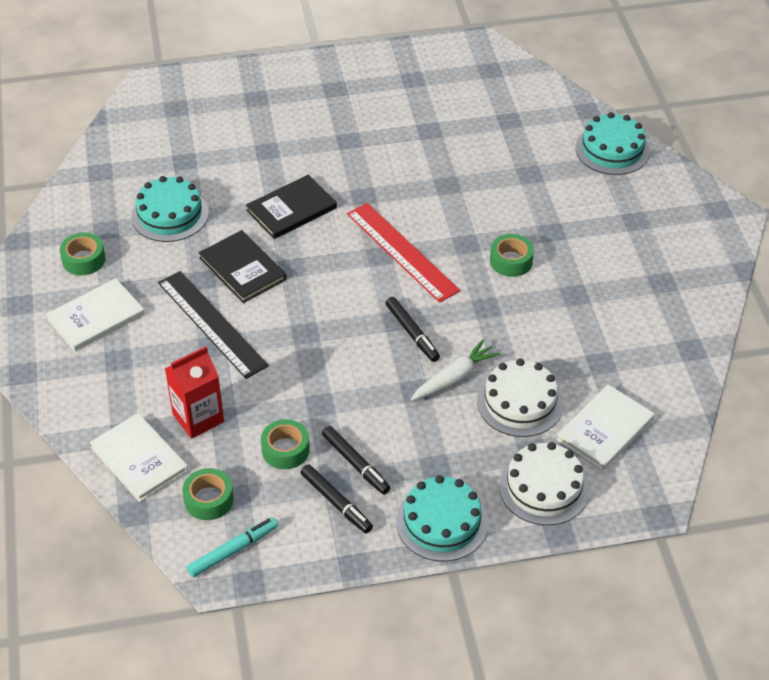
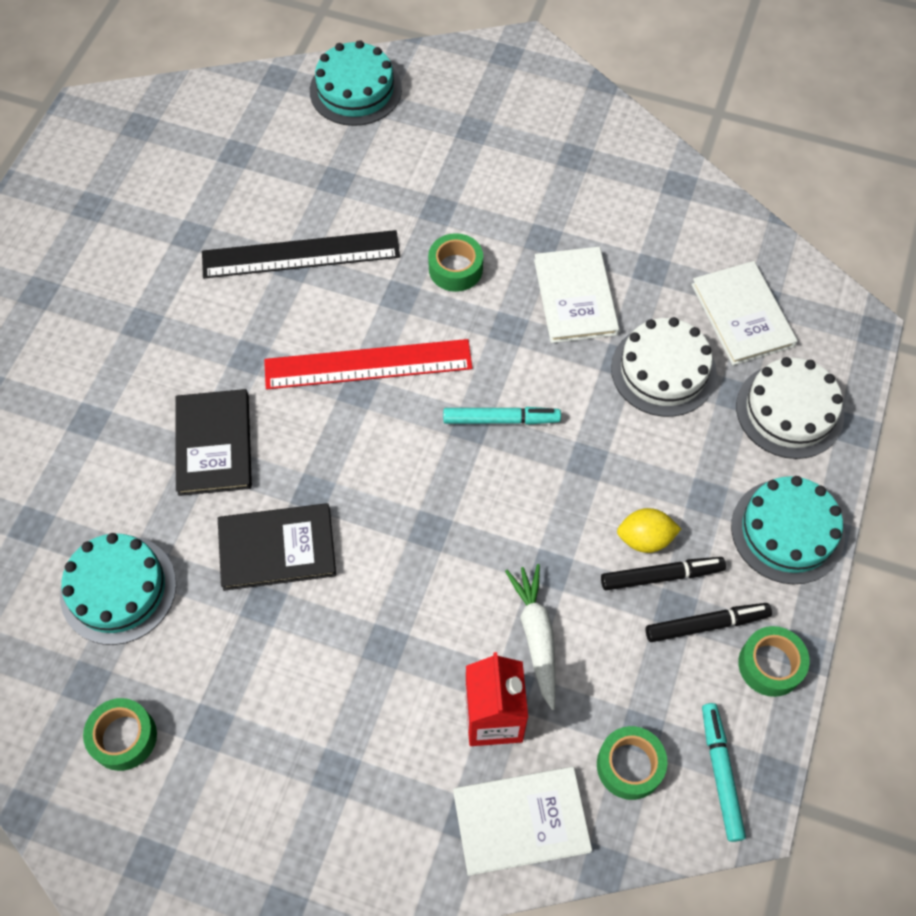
camera: 60 degrees left, 15 degrees up
(96, 317) = (242, 767): white book -> white book (575, 297)
(212, 323) = (347, 628): black ruler -> black ruler (301, 254)
(285, 450) = (599, 641): green tape -> green tape (770, 665)
(377, 444) = (645, 539): none -> yellow lemon
(412, 333) = (501, 419): black marker -> turquoise marker
(454, 378) = (592, 413): white carrot -> white carrot (536, 636)

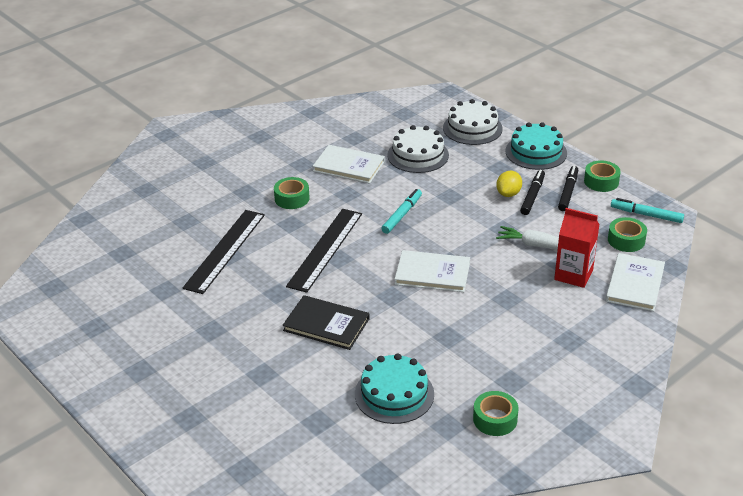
camera: 60 degrees left, 25 degrees down
(277, 548) = (417, 320): black book -> none
(355, 90) = (128, 193): turquoise cake -> none
(368, 364) = (325, 249): red ruler -> black ruler
(742, 315) = (407, 122): white book -> white book (432, 273)

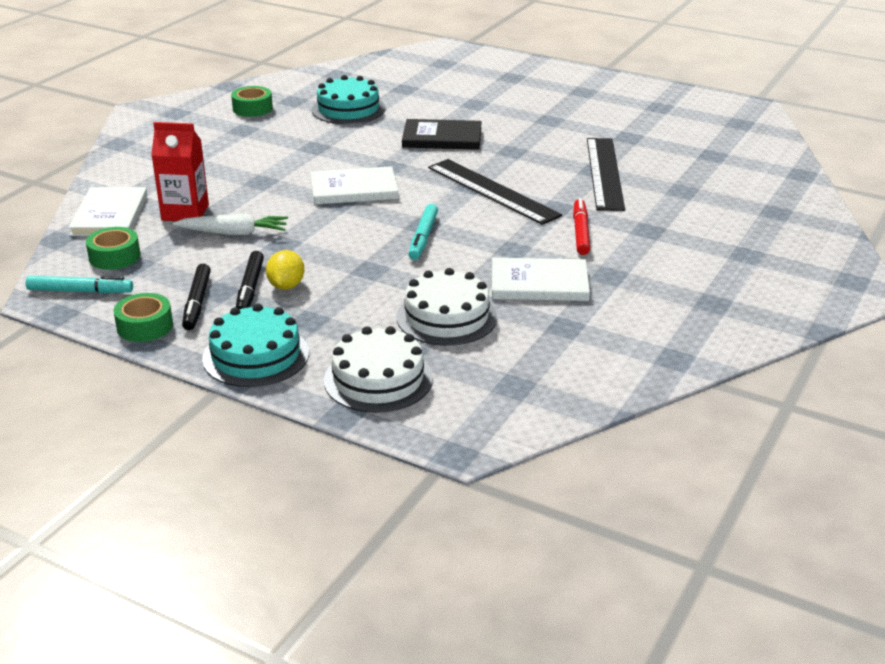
camera: 160 degrees right, 5 degrees down
(292, 198) = (580, 232): green tape -> red marker
(325, 249) = (492, 191): black ruler -> black ruler turned 45 degrees counterclockwise

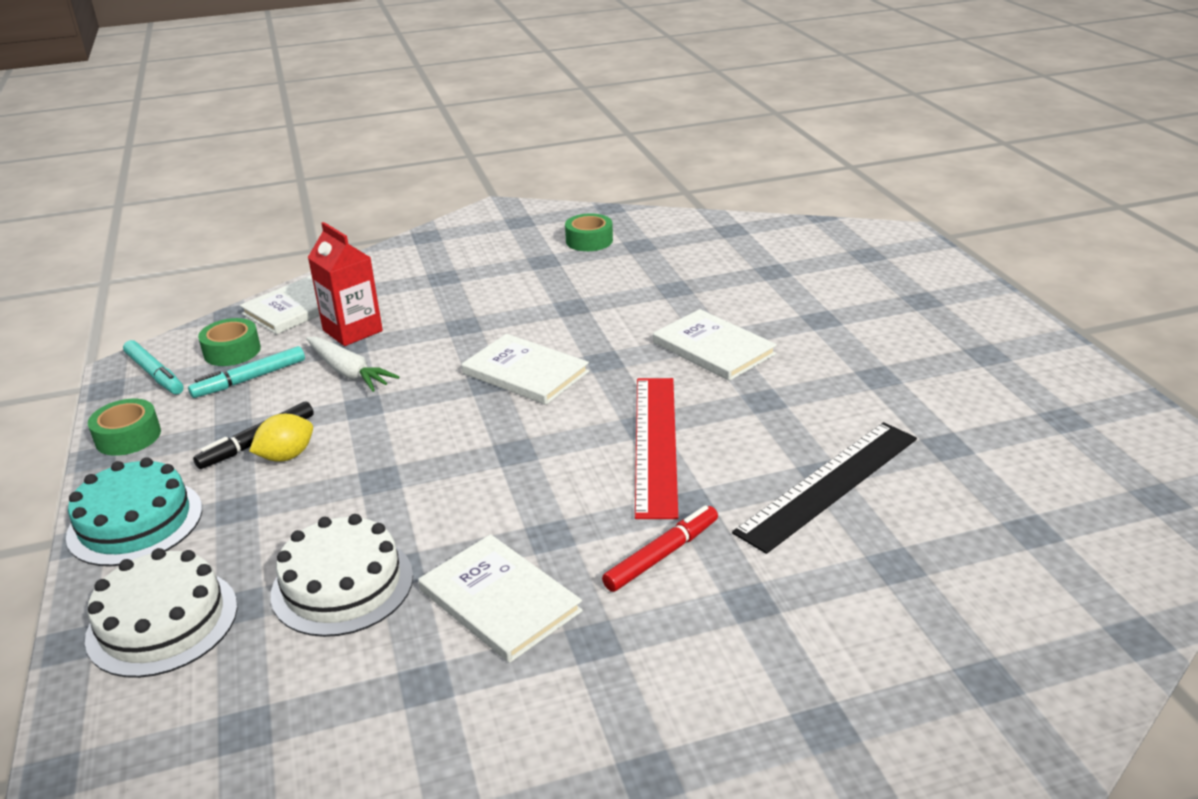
camera: 45 degrees right, 0 degrees up
(197, 303) = (199, 434): black marker -> none
(348, 109) = (675, 274): turquoise cake -> none
(423, 237) = (489, 467): turquoise marker -> turquoise marker (250, 379)
(442, 138) = (713, 348): black book -> white book
(492, 191) = (655, 443): black ruler -> red ruler

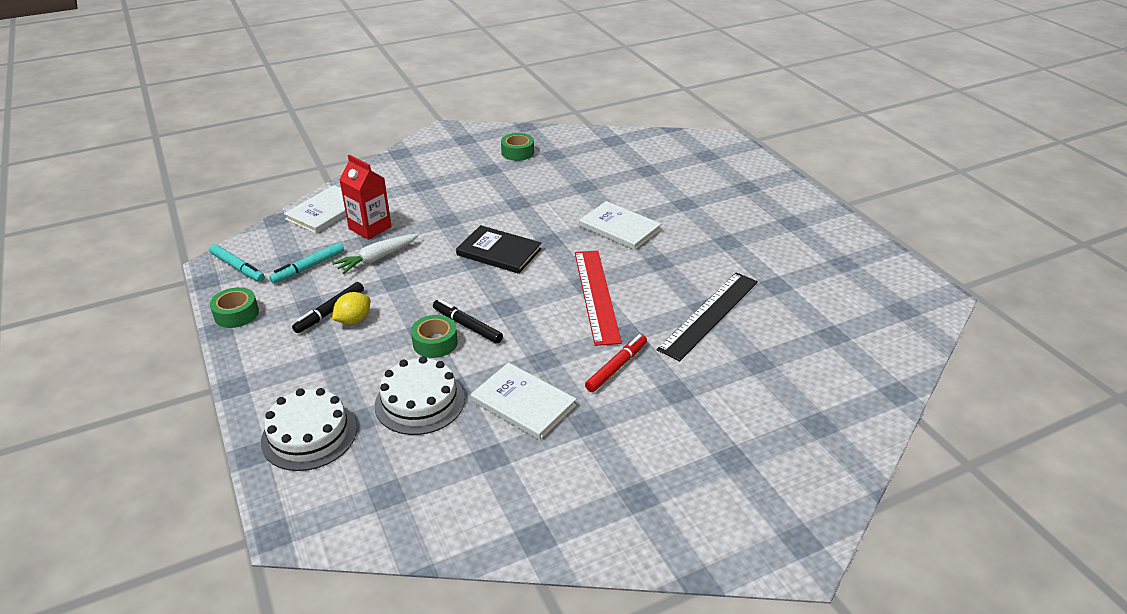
camera: 10 degrees left, 5 degrees up
(135, 522) = (265, 372): turquoise cake -> none
(232, 351) = (288, 248): green tape -> green tape (435, 343)
(349, 372) = (377, 258): white carrot -> white carrot turned 105 degrees clockwise
(448, 476) = (467, 326): none -> black marker
(525, 373) = (499, 252): white book -> black book

